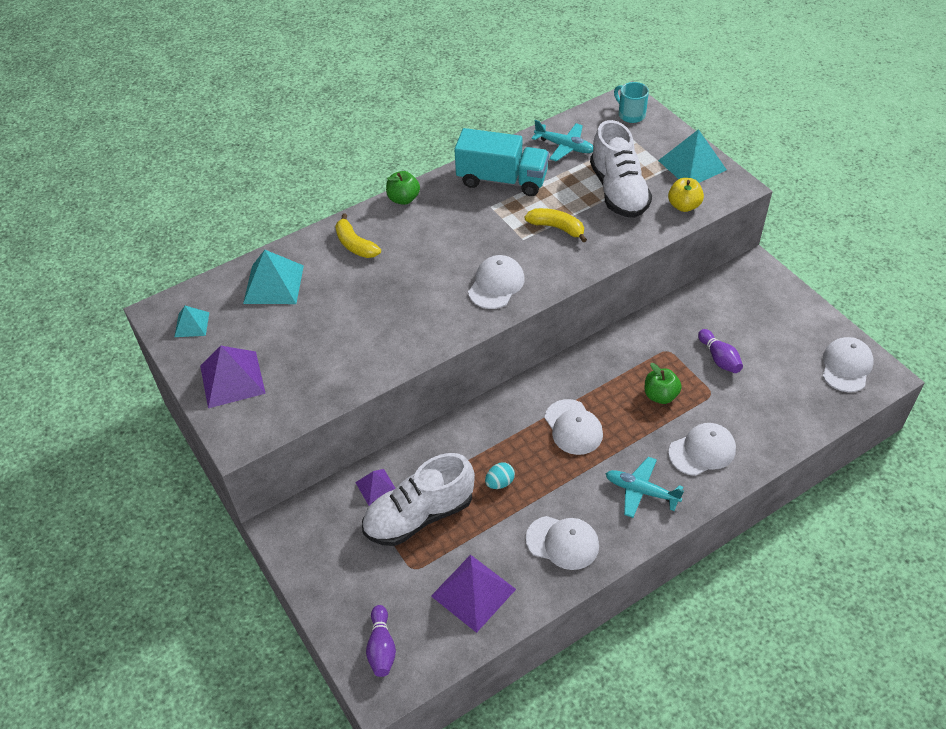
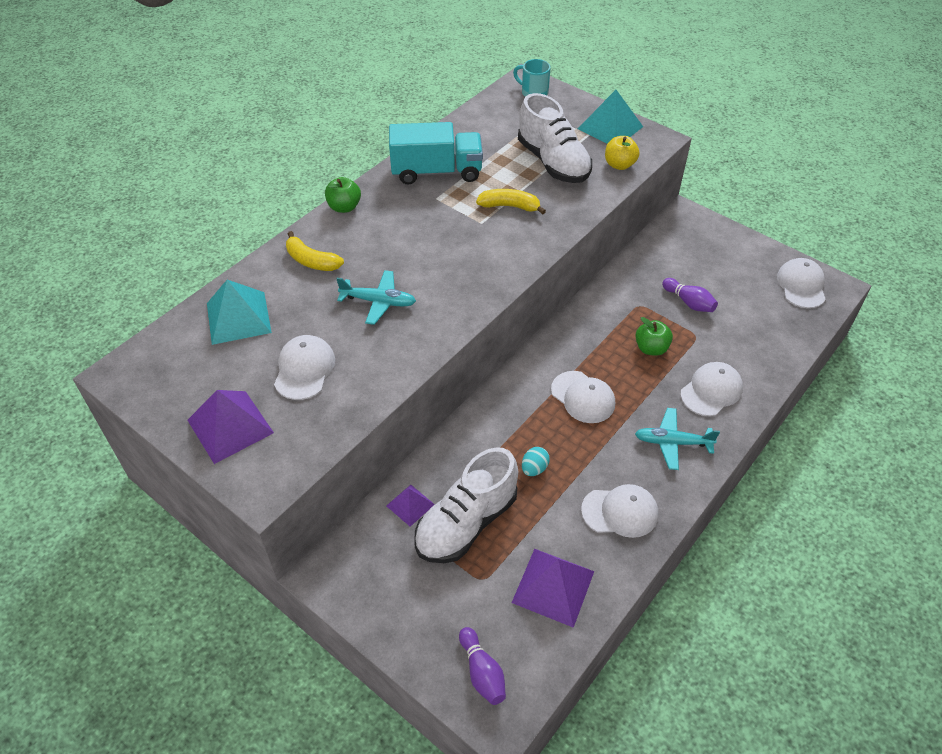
camera: 20 degrees left, 0 degrees up
(192, 324) = (161, 378): turquoise pyramid -> none
(496, 284) = (473, 271): white cap -> white cap (304, 369)
(564, 147) = (484, 131): turquoise plane -> turquoise plane (379, 302)

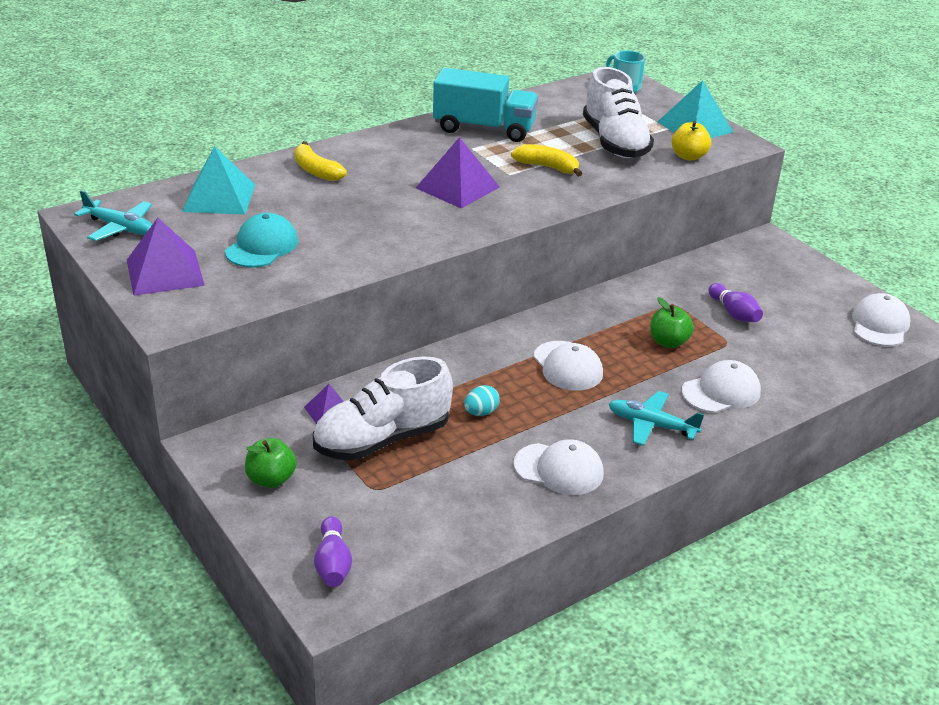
camera: 15 degrees right, 15 degrees down
(304, 369) = (262, 246): white cap -> turquoise cap
(344, 207) = (372, 138): green apple -> green apple (271, 479)
(379, 302) = (366, 212): turquoise plane -> turquoise plane (120, 228)
(553, 587) = (449, 513): purple pyramid -> purple pyramid (457, 187)

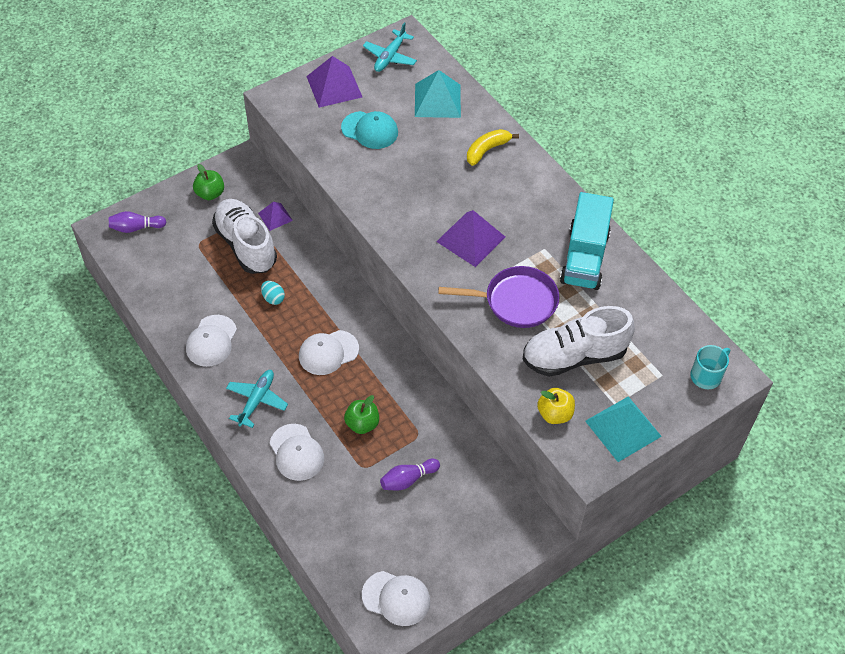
camera: 90 degrees right, 20 degrees up
(547, 167) = (516, 301): yellow banana -> purple pan

